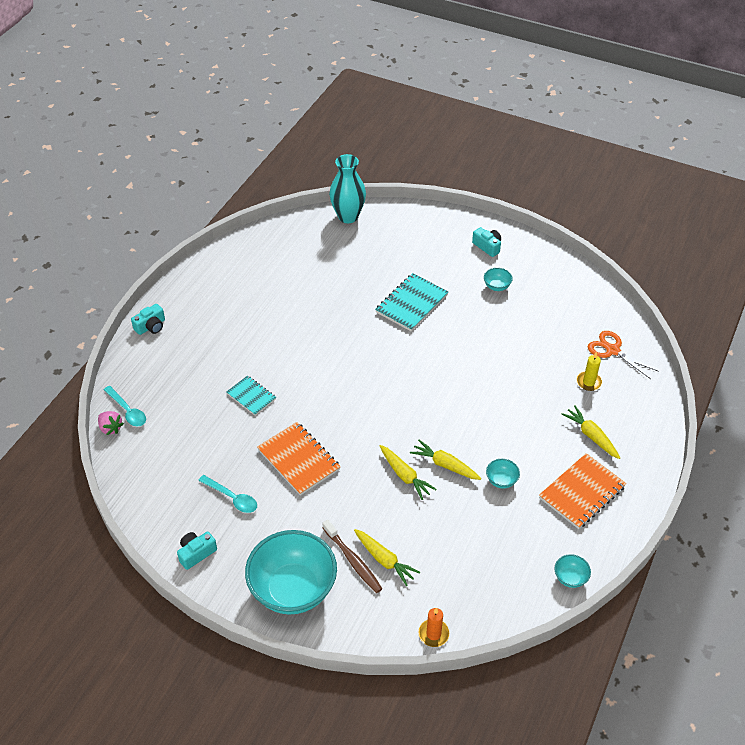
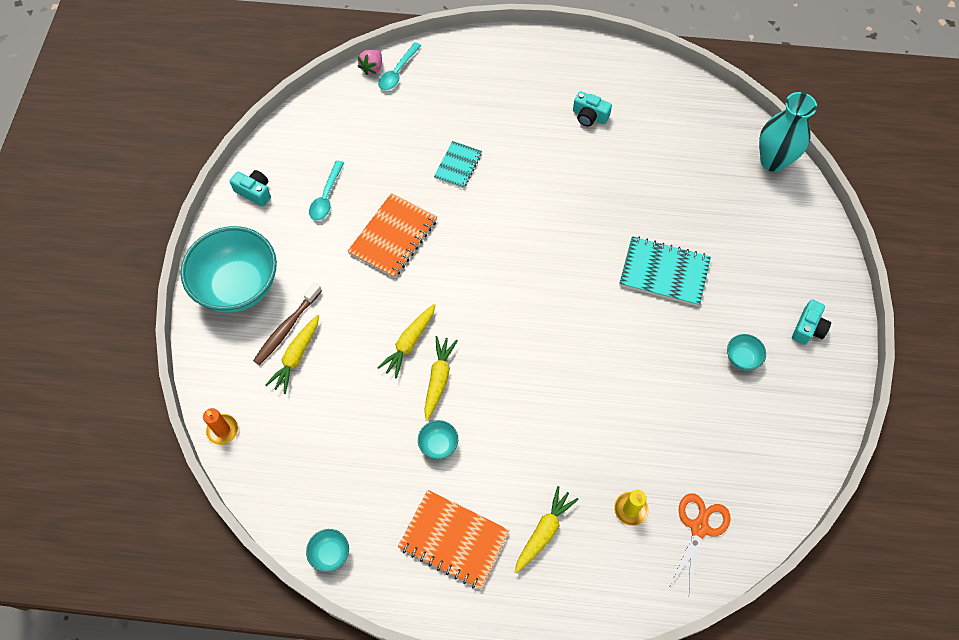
camera: 70 degrees right, 15 degrees up
(151, 326) = (512, 46): turquoise camera -> turquoise camera (589, 116)

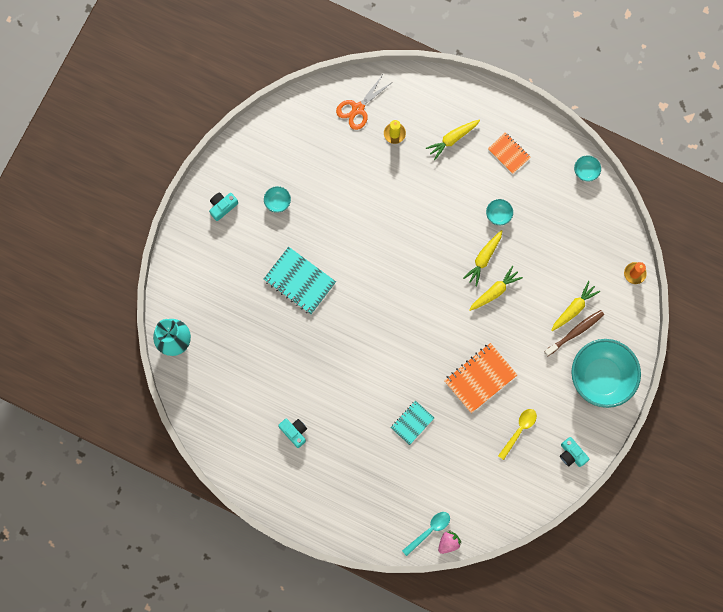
camera: 160 degrees left, 15 degrees up
(326, 197) = (519, 430): turquoise spoon -> yellow spoon
(453, 540) = (508, 153): orange notebook -> orange notebook, size x0.61

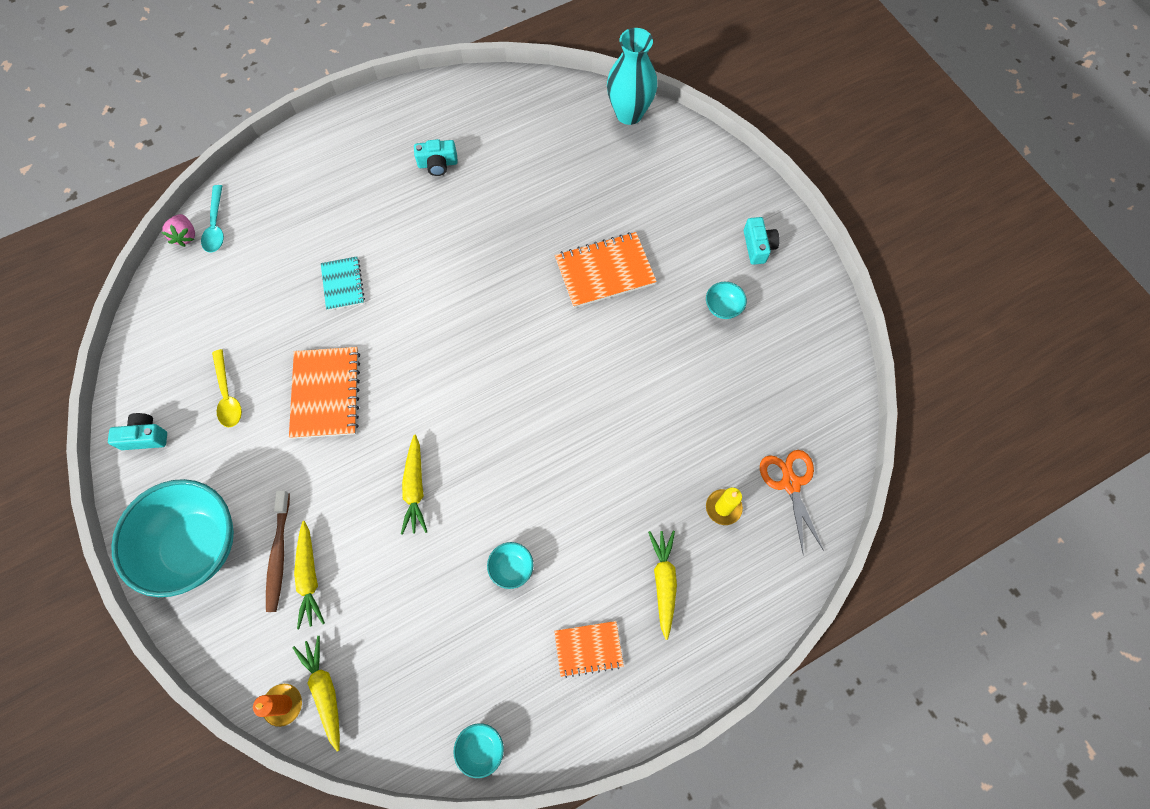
camera: 125 degrees right, 10 degrees down
(299, 281) = (605, 271): turquoise notebook -> orange notebook
(483, 259) = (468, 504): yellow carrot -> yellow carrot (325, 691)

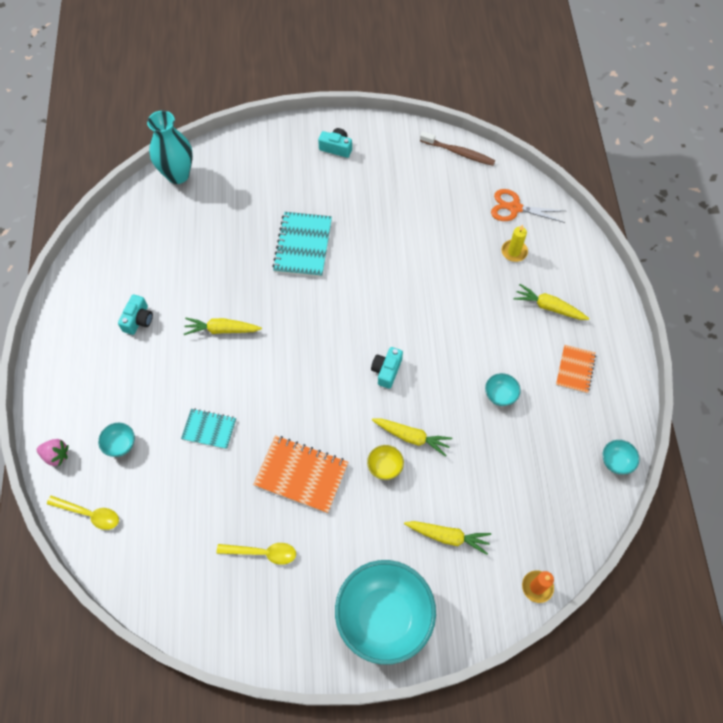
camera: 65 degrees left, 5 degrees down
(145, 437) = (266, 634): turquoise camera -> turquoise camera (386, 370)
(185, 236) = (84, 544): pink strawberry -> pink strawberry (56, 455)
(216, 226) = (89, 514): turquoise spoon -> yellow spoon
(279, 554) = (420, 554): brown toothbrush -> brown toothbrush (458, 152)
(325, 691) = (538, 553): yellow carrot -> yellow carrot (222, 330)
(367, 474) = (385, 467): none -> yellow bowl
(605, 271) = (303, 246): orange notebook -> turquoise notebook
(722, 308) = (371, 188): turquoise bowl -> turquoise bowl (120, 444)

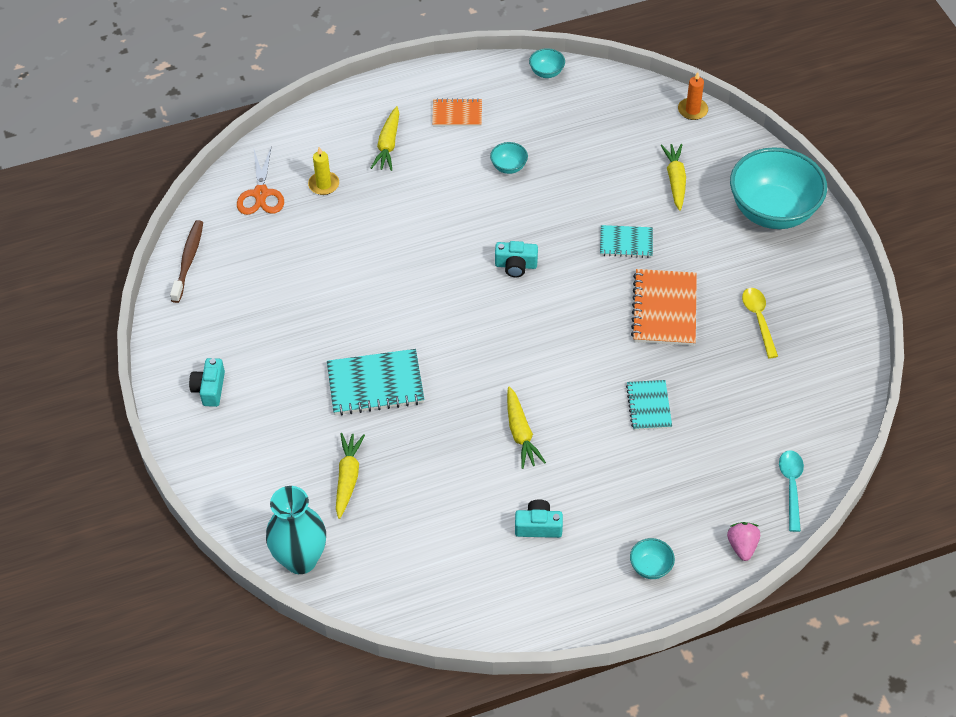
camera: 105 degrees left, 10 degrees down
(89, 514) = (791, 486): yellow spoon -> turquoise spoon
(120, 444) = (702, 486): turquoise bowl -> turquoise bowl (650, 567)
(385, 467) = (626, 243): yellow bowl -> turquoise notebook
(411, 437) = (584, 228): yellow carrot -> yellow carrot (348, 477)

